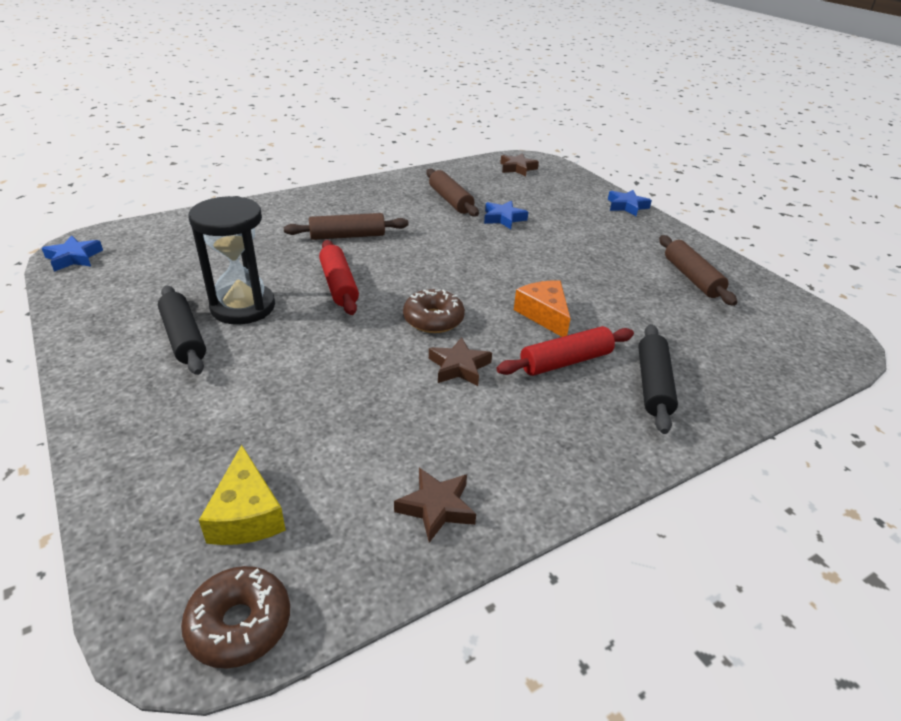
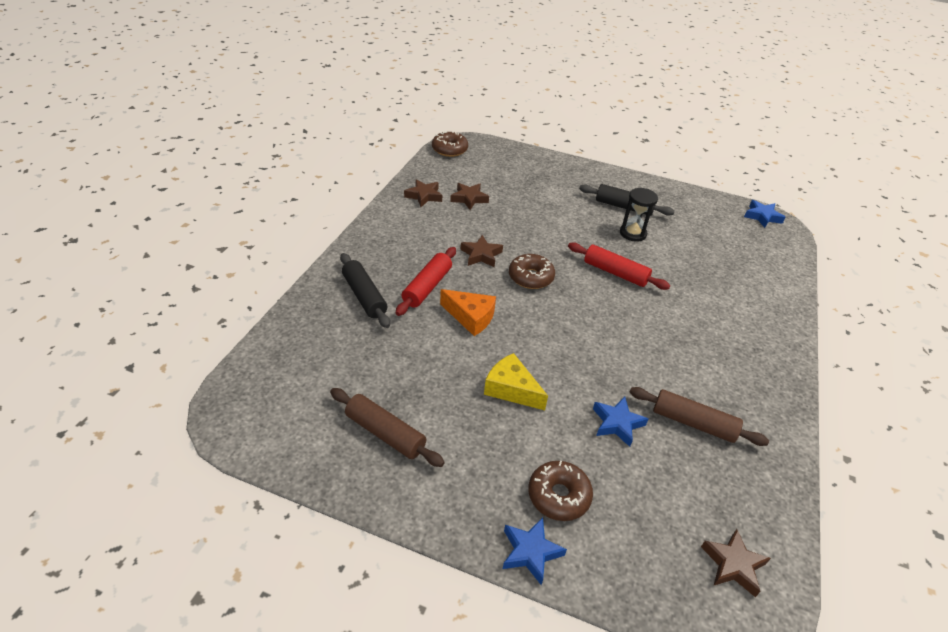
camera: 140 degrees right, 5 degrees up
(243, 307) = (633, 233): black hourglass -> black hourglass, size x0.63
(246, 514) = (487, 168): yellow cheese -> yellow cheese (511, 389)
(347, 236) = (682, 318): brown rolling pin -> none
(368, 460) = (469, 198): none -> brown star
(586, 213) = (558, 496): none -> brown donut

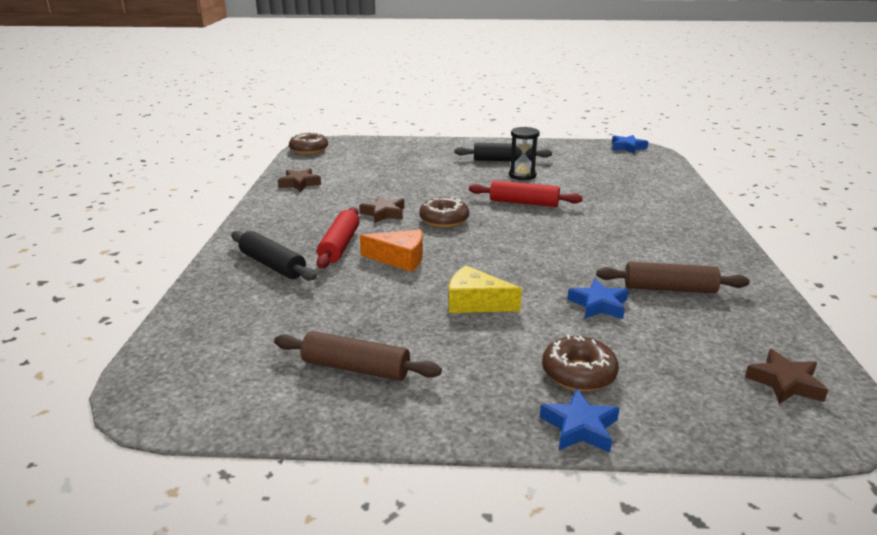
camera: 15 degrees left, 15 degrees down
(469, 198) = (348, 178): brown star -> none

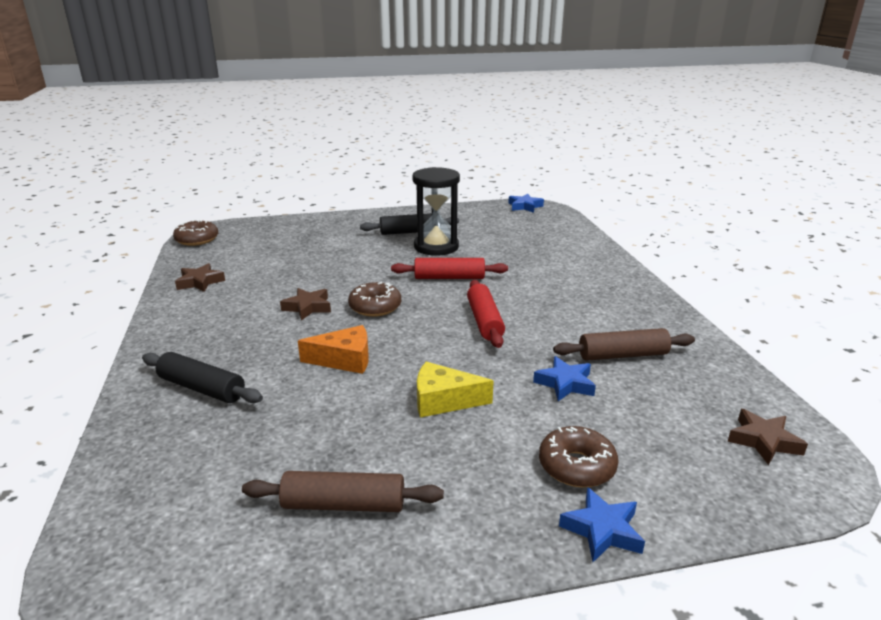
camera: 15 degrees left, 0 degrees up
(340, 245) = (272, 353): red rolling pin -> red rolling pin (484, 321)
(522, 175) = (436, 247): black hourglass -> black hourglass, size x1.60

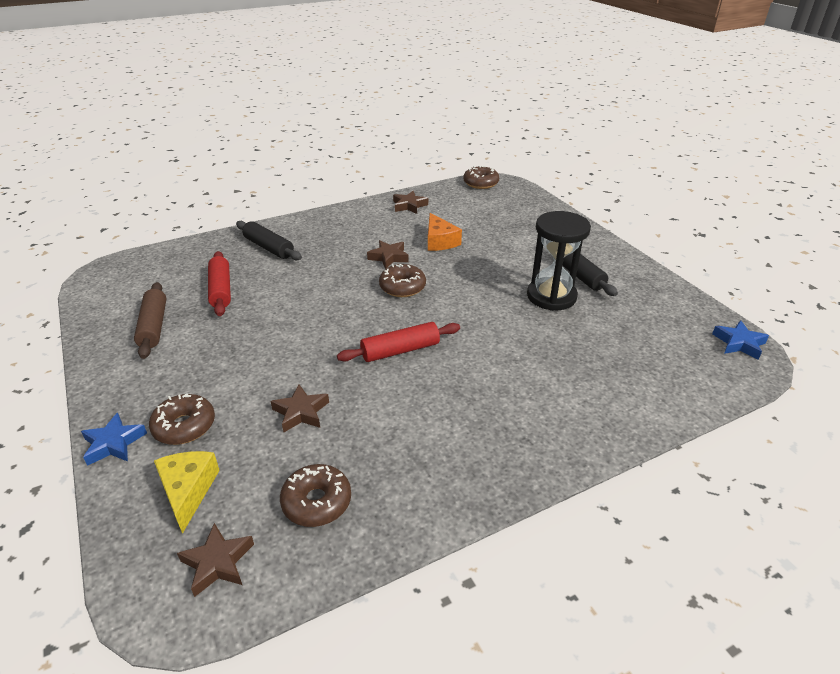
camera: 75 degrees right, 10 degrees up
(202, 388) = (268, 248): black rolling pin -> black rolling pin turned 60 degrees counterclockwise
(344, 360) = (314, 291): orange cheese -> orange cheese (439, 241)
(443, 400) = (266, 347): yellow cheese -> yellow cheese (188, 491)
(449, 277) = (482, 316): red rolling pin -> red rolling pin (221, 290)
(565, 383) = (301, 412): blue star -> brown star
(623, 355) = (361, 451): brown rolling pin -> none
(684, 383) = (317, 502): none -> brown donut

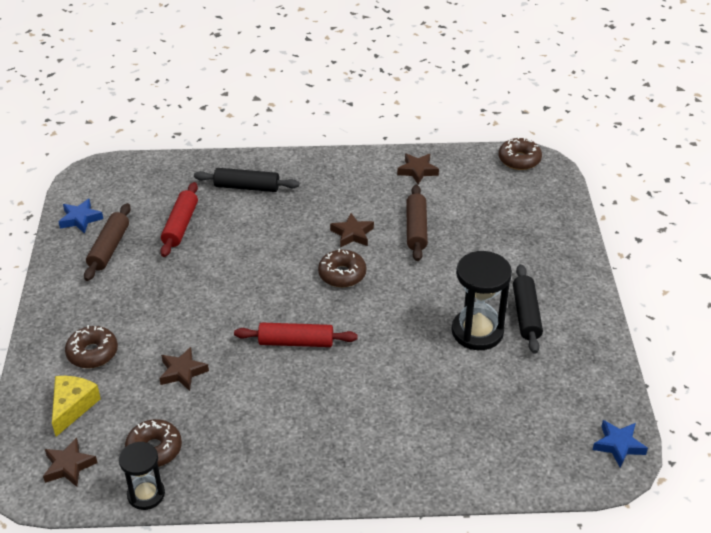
camera: 25 degrees right, 5 degrees up
(114, 443) = (38, 349): blue star -> blue star (80, 219)
(268, 248) = (247, 187): black rolling pin -> black rolling pin turned 60 degrees counterclockwise
(338, 558) = (146, 494): none -> black hourglass
(439, 241) = (416, 229): orange cheese -> brown rolling pin

